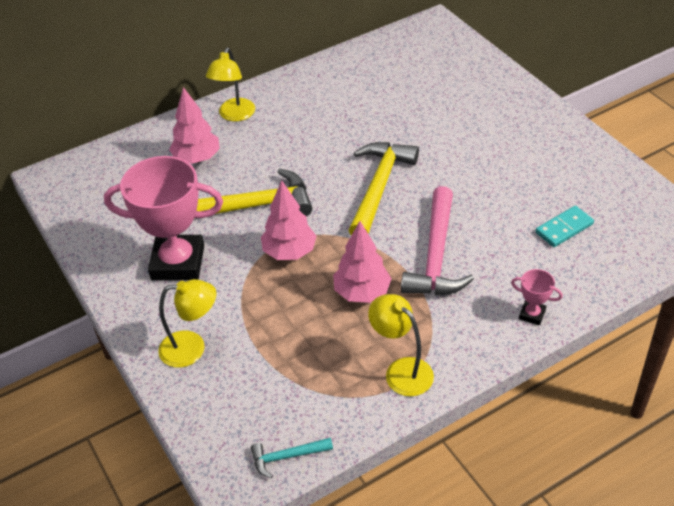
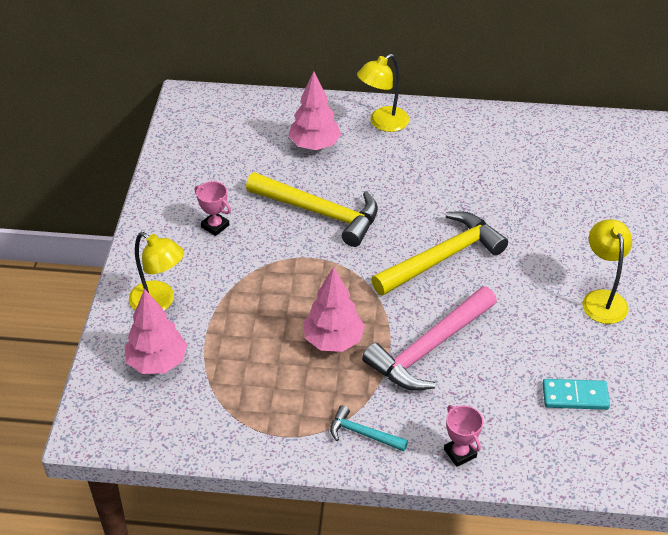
camera: 35 degrees right, 0 degrees up
(178, 263) = (215, 226): pink trophy -> pink trophy, size x0.43
(287, 457) = (144, 433): turquoise hammer -> turquoise hammer (363, 434)
(289, 252) = (309, 270): pink tree -> pink tree (157, 362)
(401, 370) = (299, 426): yellow lamp -> yellow lamp (602, 299)

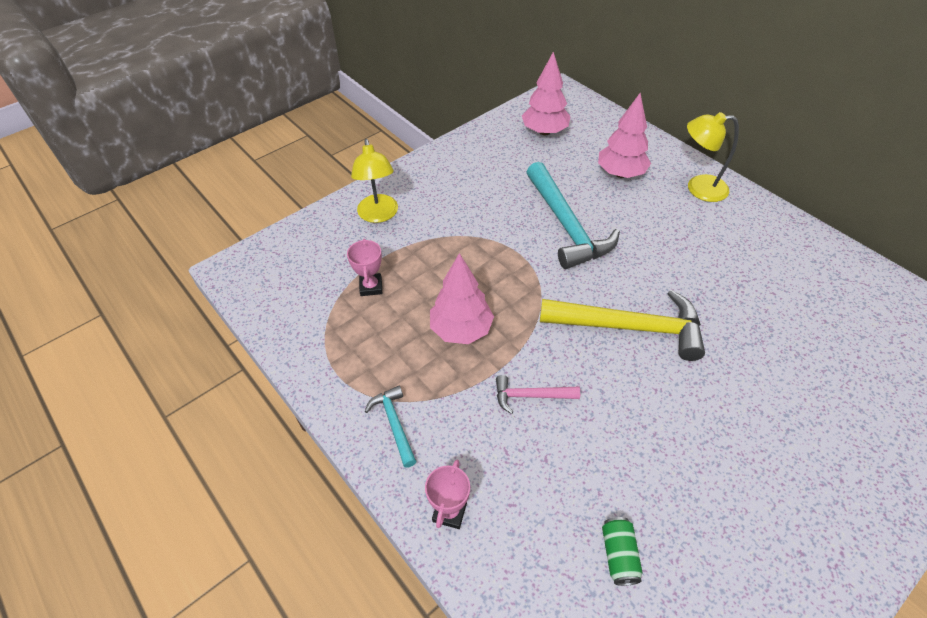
camera: 45 degrees right, 5 degrees up
(157, 362) = (327, 255): pink tree -> pink tree (544, 131)
(215, 226) = (478, 187): pink trophy -> pink trophy (371, 287)
(320, 212) = (566, 225): yellow hammer -> turquoise hammer
(429, 348) = (531, 396): pink hammer -> pink hammer, size x0.49
(575, 396) = (619, 555): turquoise domino -> green can
(602, 299) = (755, 480): yellow lamp -> none

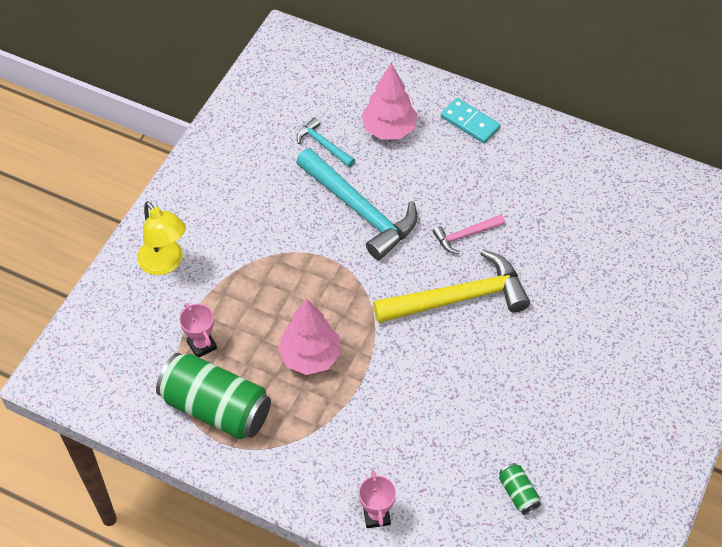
camera: 25 degrees left, 5 degrees up
(352, 344) = (216, 408): none -> green can
(394, 424) = (294, 464): turquoise hammer -> turquoise hammer (323, 145)
(531, 396) = (399, 394): pink hammer -> pink hammer (465, 235)
(544, 131) = (289, 100): pink tree -> none
(698, 188) = (470, 122): yellow lamp -> turquoise domino

